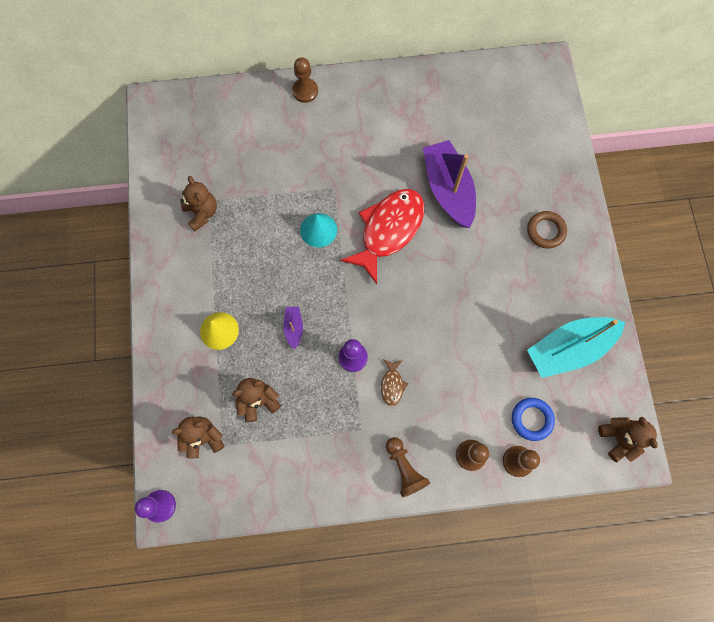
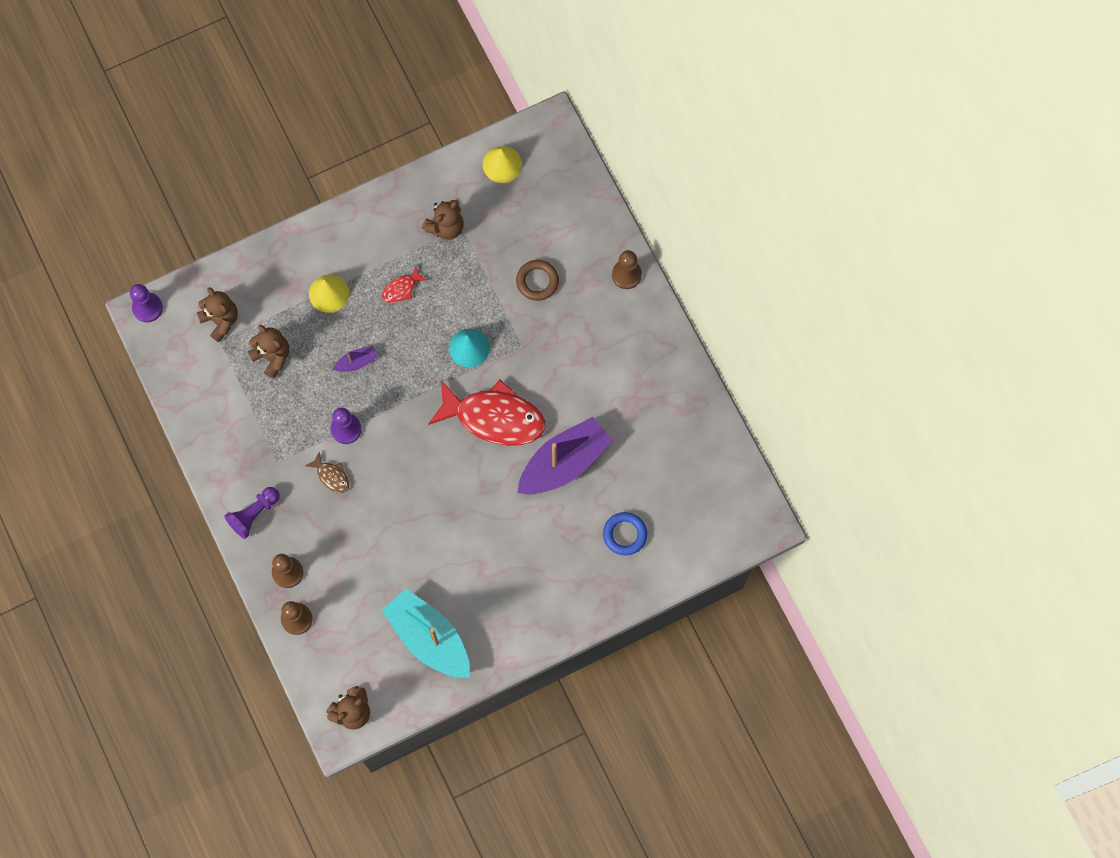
camera: 70 degrees right, 0 degrees up
(167, 150) = (502, 164): none -> yellow cone
(242, 267) = (401, 289): none -> red fish
(392, 385) = (331, 476): brown fish -> brown fish turned 120 degrees counterclockwise
(404, 468) = (254, 514): brown pawn -> purple pawn
(531, 419) = (343, 621): blue ring -> blue ring (624, 534)
(545, 231) = (553, 579): brown ring -> brown ring (537, 281)

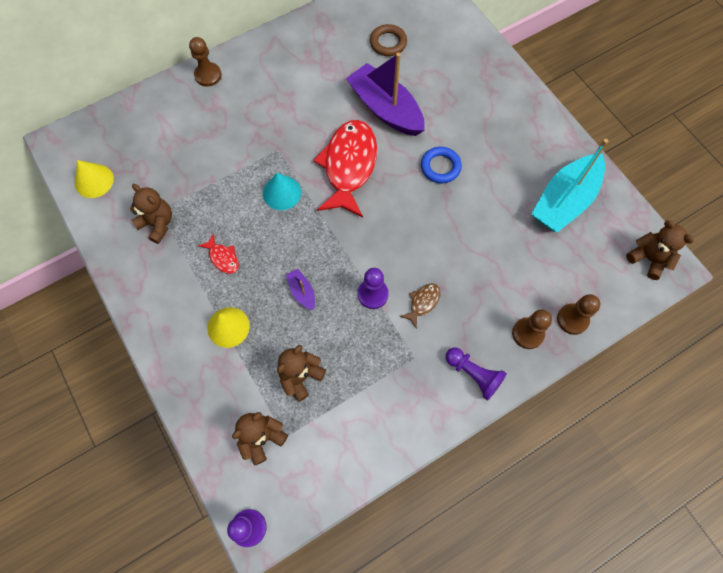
camera: 95 degrees left, 5 degrees down
(537, 281) = (214, 142): brown ring -> brown ring (388, 43)
(624, 534) = (443, 61): blue ring -> blue ring (440, 167)

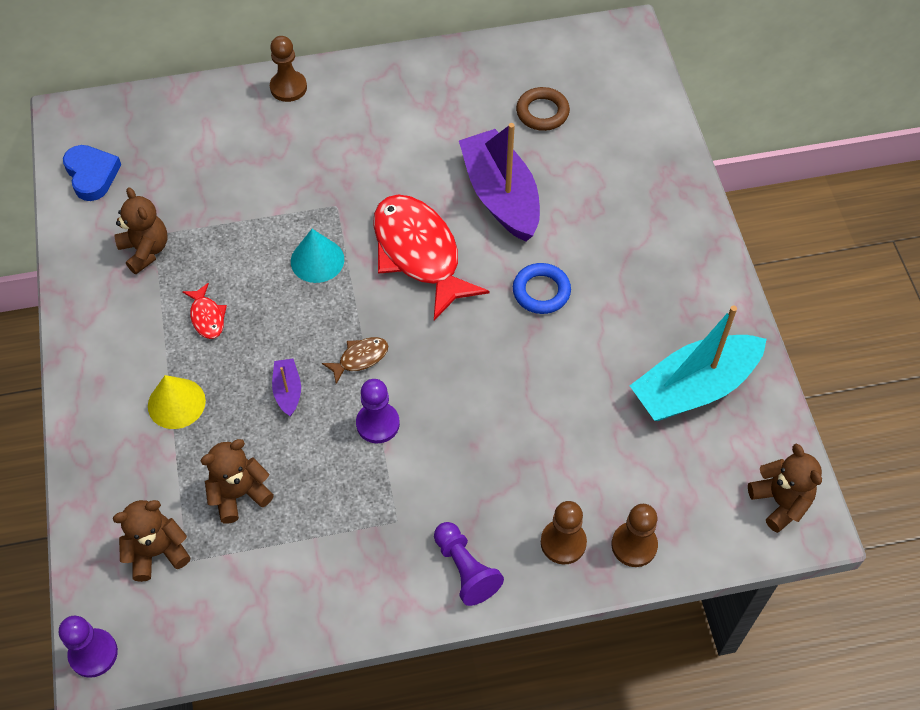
camera: 20 degrees right, 10 degrees down
(94, 181) = (92, 175): yellow cone -> blue heart
(349, 166) = (419, 253): red fish -> red fish turned 60 degrees counterclockwise
(423, 303) = (439, 456): brown fish -> brown fish (360, 358)

